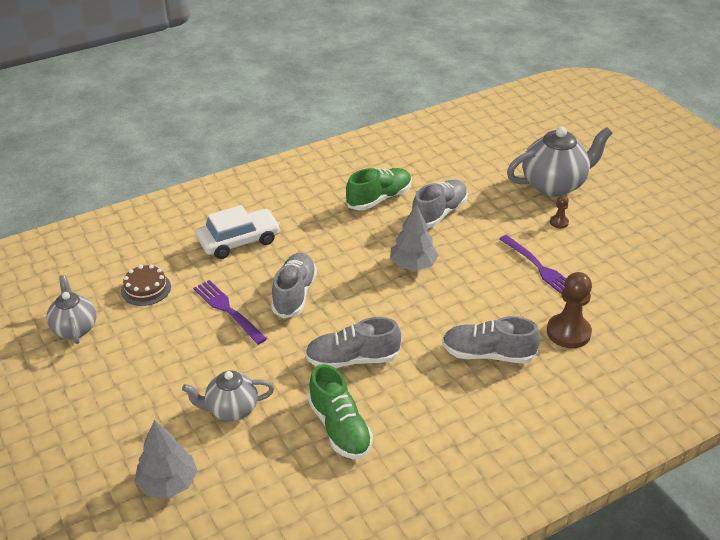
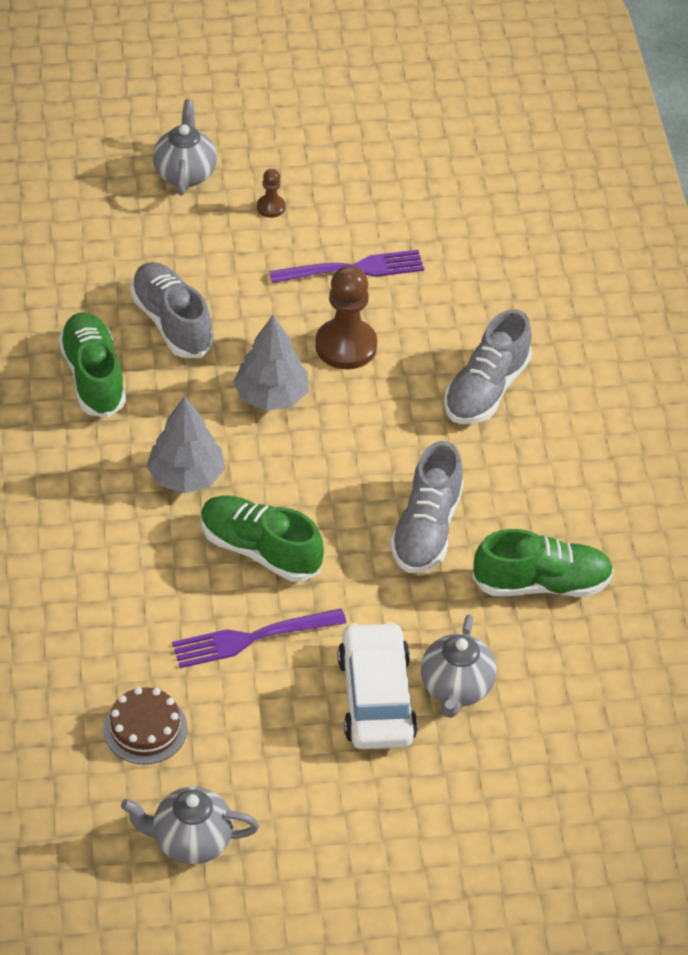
camera: 70 degrees left, 10 degrees up
(168, 483) = (554, 790): grey tree -> grey tree (186, 476)
(239, 241) = (95, 580): white car -> white car (376, 698)
(294, 294) = (260, 550): grey shoe -> green shoe
(554, 185) = (185, 173): grey teapot -> grey teapot, size x0.61
(568, 332) = (487, 297): brown pawn -> brown pawn (346, 346)

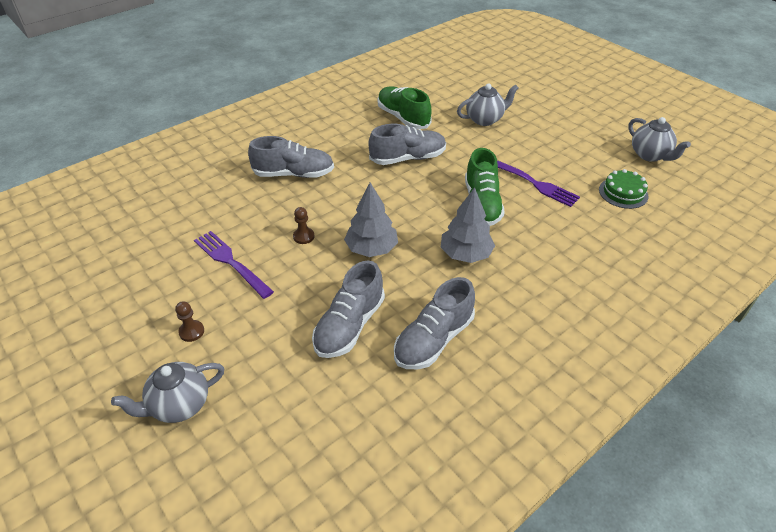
camera: 120 degrees left, 5 degrees down
(93, 377) = (433, 340): green shoe -> grey shoe
(145, 728) = (623, 193): brown cake -> green cake
(346, 346) = (303, 236): brown pawn -> brown pawn, size x0.49
(376, 698) = (517, 137): white car -> none

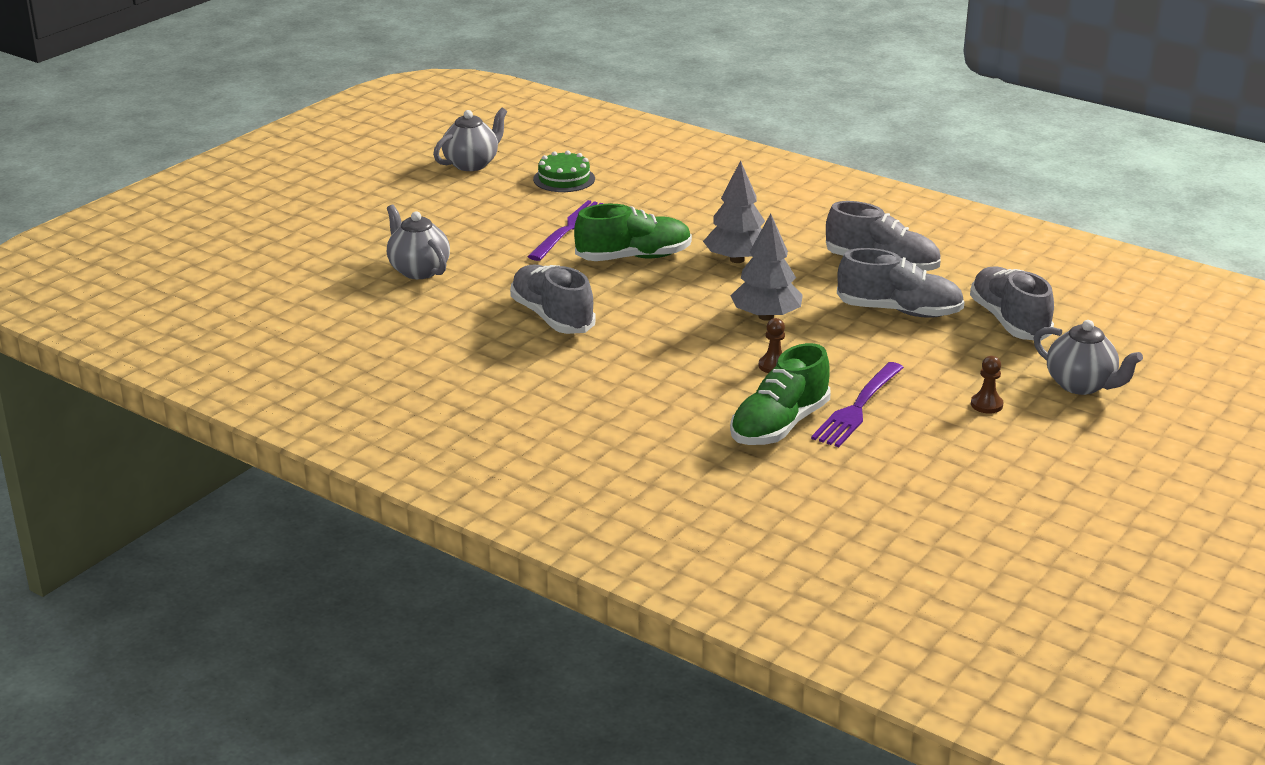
camera: 105 degrees left, 15 degrees down
(294, 174) = (638, 401): grey shoe -> grey shoe (1009, 321)
(403, 118) = (436, 335): green shoe -> green shoe (779, 425)

